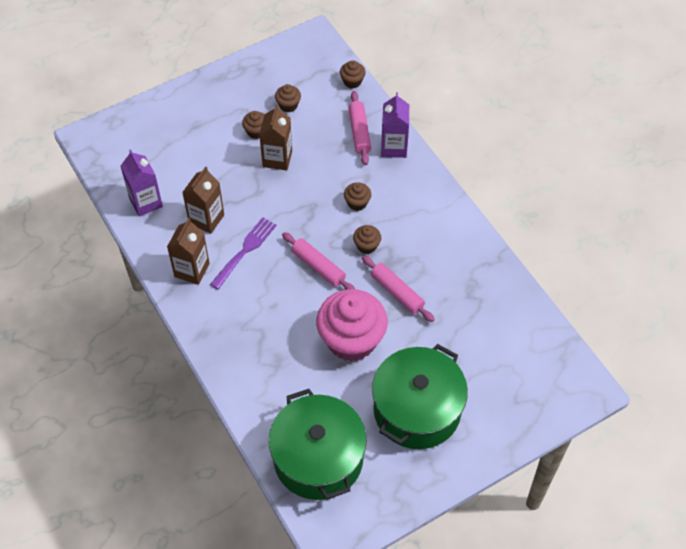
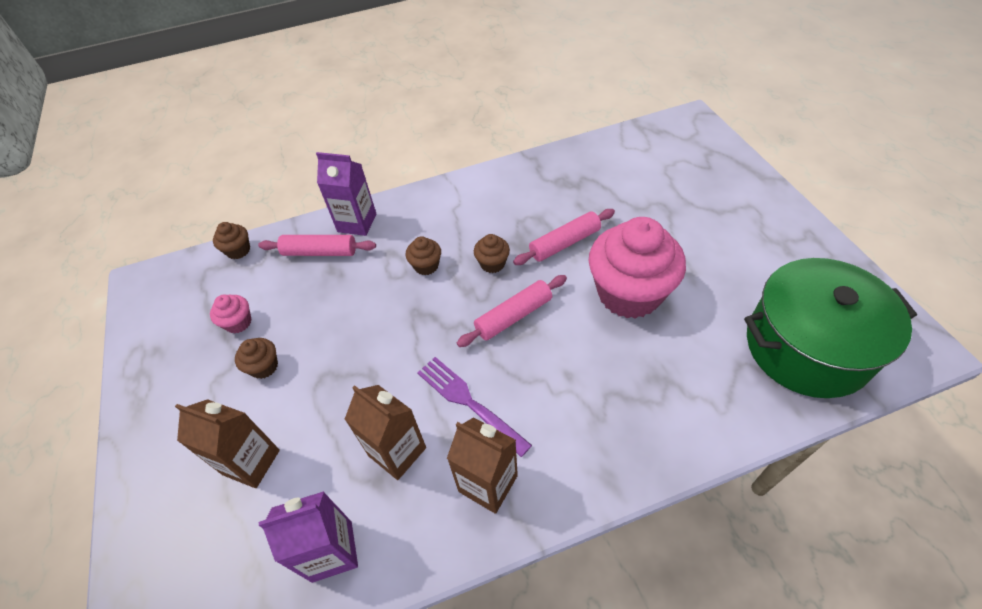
camera: 75 degrees left, 5 degrees down
(277, 159) = (323, 345): brown carton -> brown carton (251, 462)
(288, 105) = (238, 322): brown cupcake -> pink cupcake
(417, 410) = (725, 244): green pot -> none

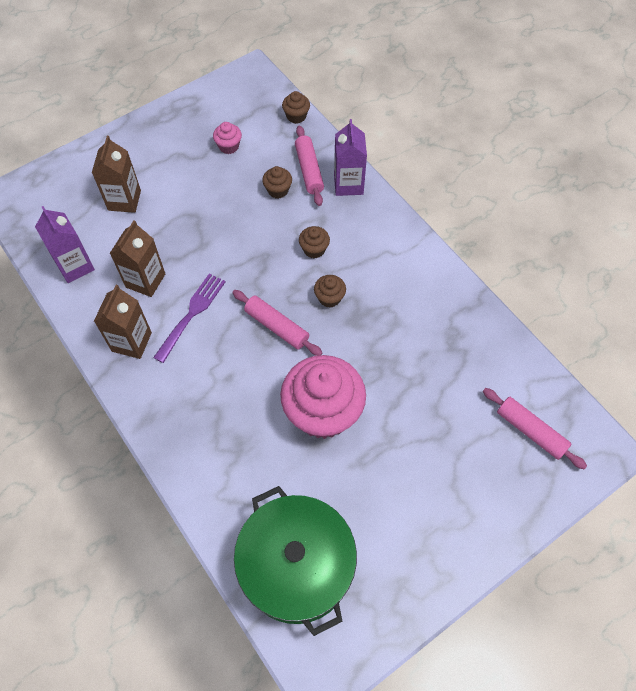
camera: 70 degrees right, 10 degrees up
(264, 367) = (195, 177): brown cupcake -> brown cupcake (278, 190)
(564, 243) = (369, 350): pink rolling pin -> pink rolling pin (530, 431)

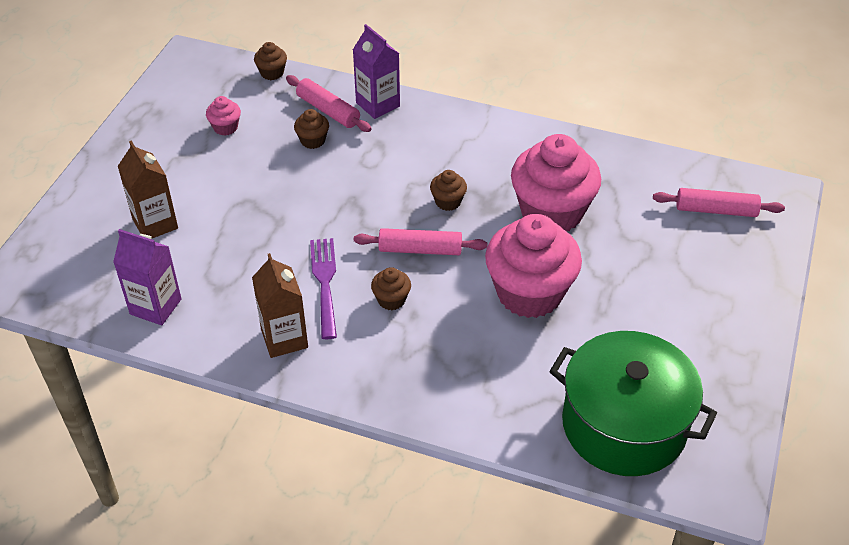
camera: 35 degrees left, 15 degrees down
(145, 280) = (247, 280): brown carton -> none
(314, 249) = (395, 171): brown cupcake -> brown cupcake (391, 300)
(397, 353) = (551, 212): none -> pink cupcake

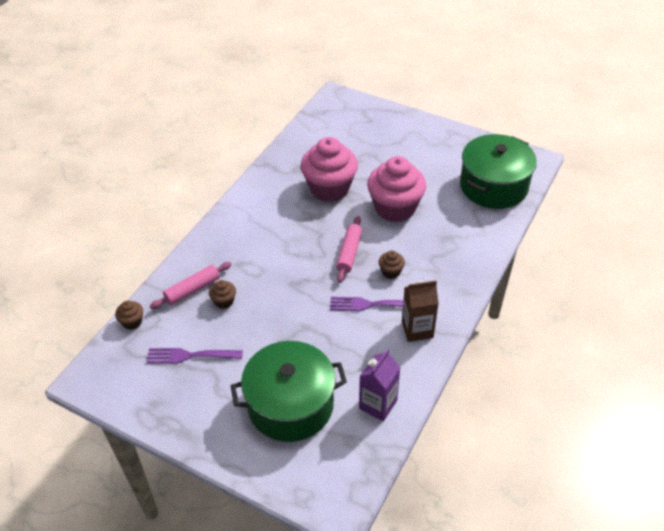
camera: 80 degrees left, 0 degrees up
(155, 224) = (290, 405): brown carton -> green pot
(225, 127) = (190, 355): pink cupcake -> purple fork
(378, 104) = (196, 260): purple carton -> none
(448, 201) = (308, 234): brown cupcake -> none
(716, 210) = (343, 123): pink rolling pin -> none

